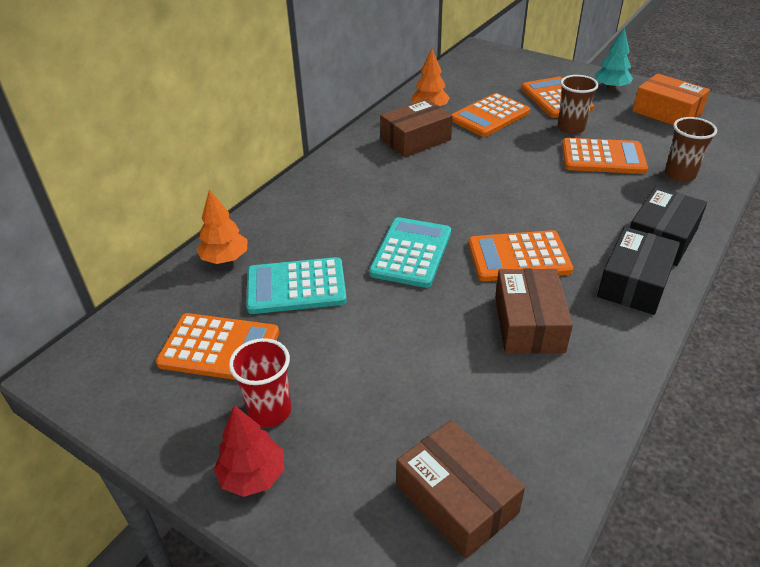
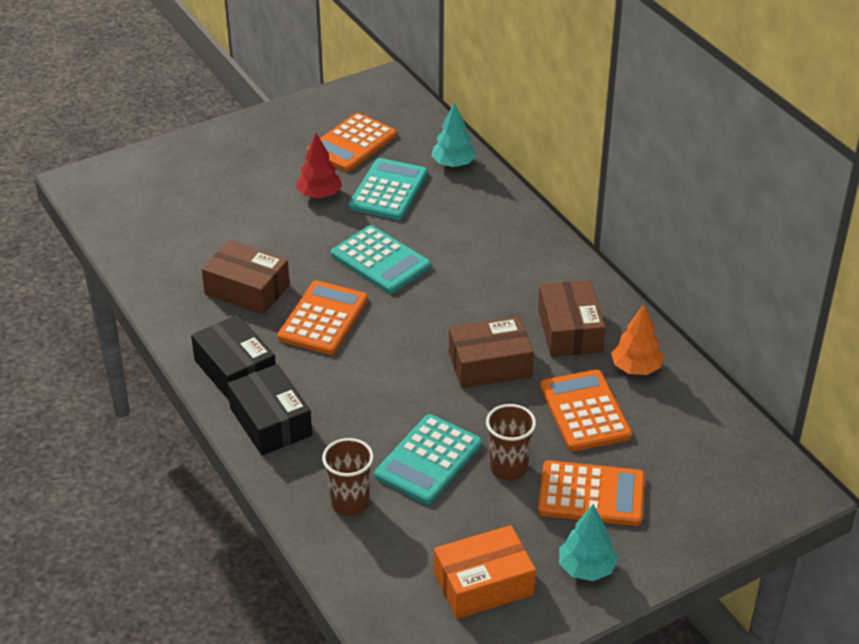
camera: 115 degrees right, 0 degrees up
(225, 259) = (453, 164): orange tree -> turquoise tree
(253, 476) = (236, 136): red tree -> red tree (319, 195)
(270, 411) = (277, 152): red cup -> none
(456, 499) = (150, 202): brown box -> brown box (490, 364)
(603, 157) = (428, 460): orange calculator -> turquoise calculator

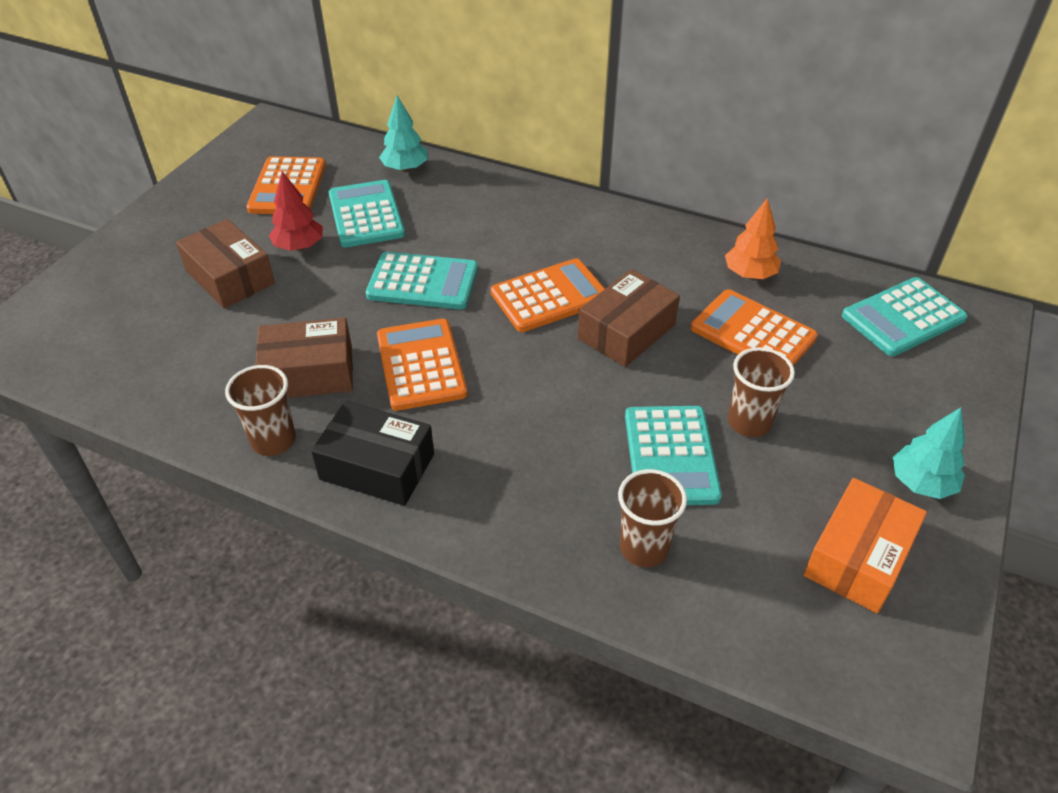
camera: 35 degrees left, 5 degrees up
(188, 323) = (273, 440): none -> brown cup
(271, 422) = (471, 504): black box -> none
(570, 331) = (661, 267): brown box -> brown box (230, 277)
(591, 494) = (844, 407): orange calculator -> orange calculator (549, 296)
(723, 459) = (903, 317): none -> turquoise calculator

